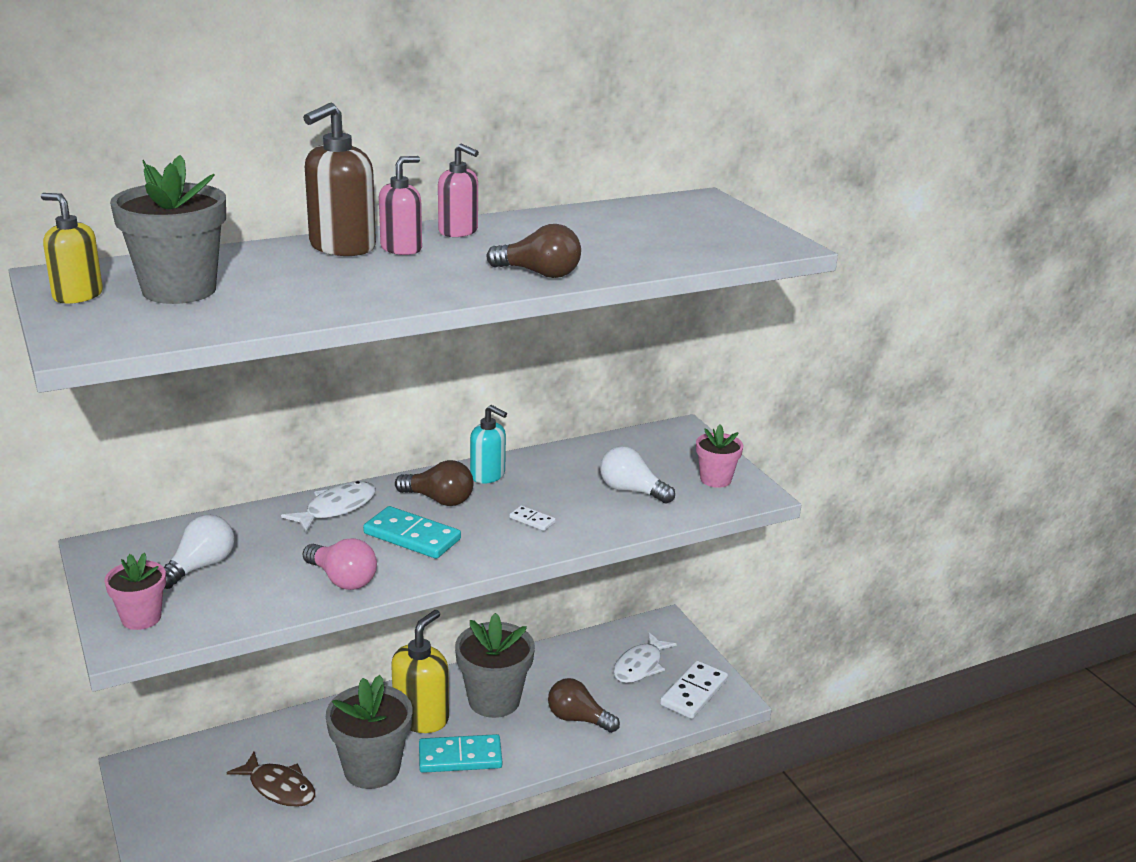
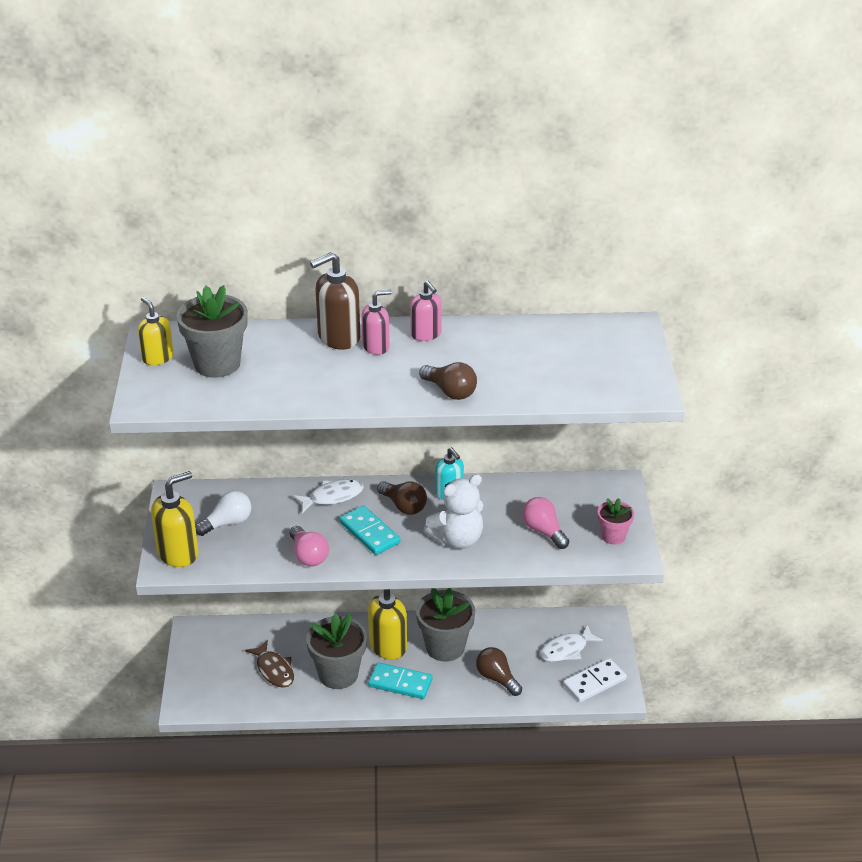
camera: 25 degrees right, 10 degrees up
(141, 618) = (178, 553): pink flower pot -> yellow soap dispenser
(532, 520) = (457, 539): white domino -> white teddy bear
(631, 490) = (543, 531): white light bulb -> pink light bulb

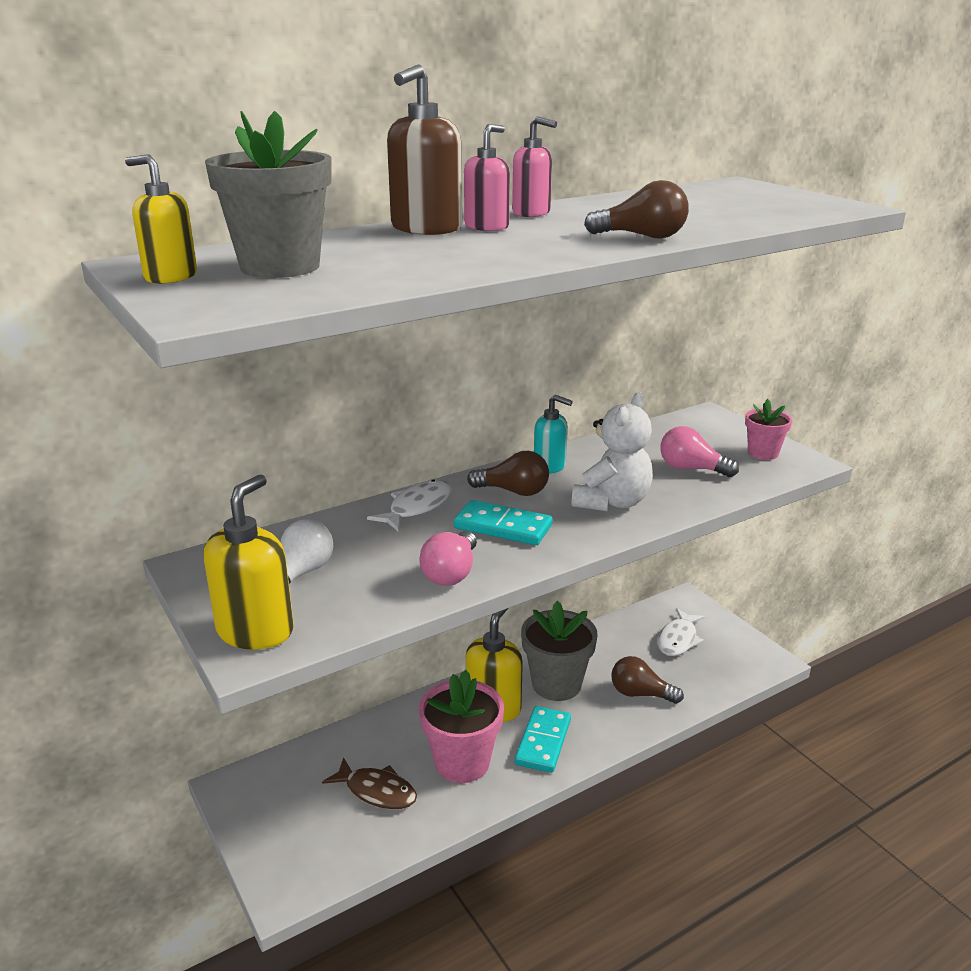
camera: 30 degrees left, 10 degrees down
(308, 556) = (451, 573): pink light bulb -> pink light bulb turned 75 degrees clockwise
(338, 674) = (462, 762): grey flower pot -> pink flower pot
(400, 683) = (543, 742): turquoise domino -> turquoise domino turned 60 degrees counterclockwise
(594, 682) = (736, 659): white domino -> none

